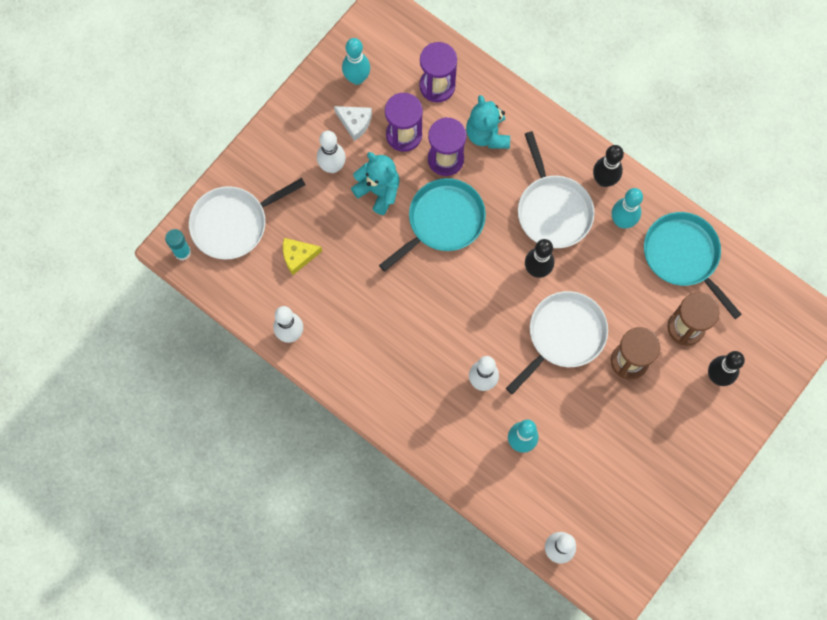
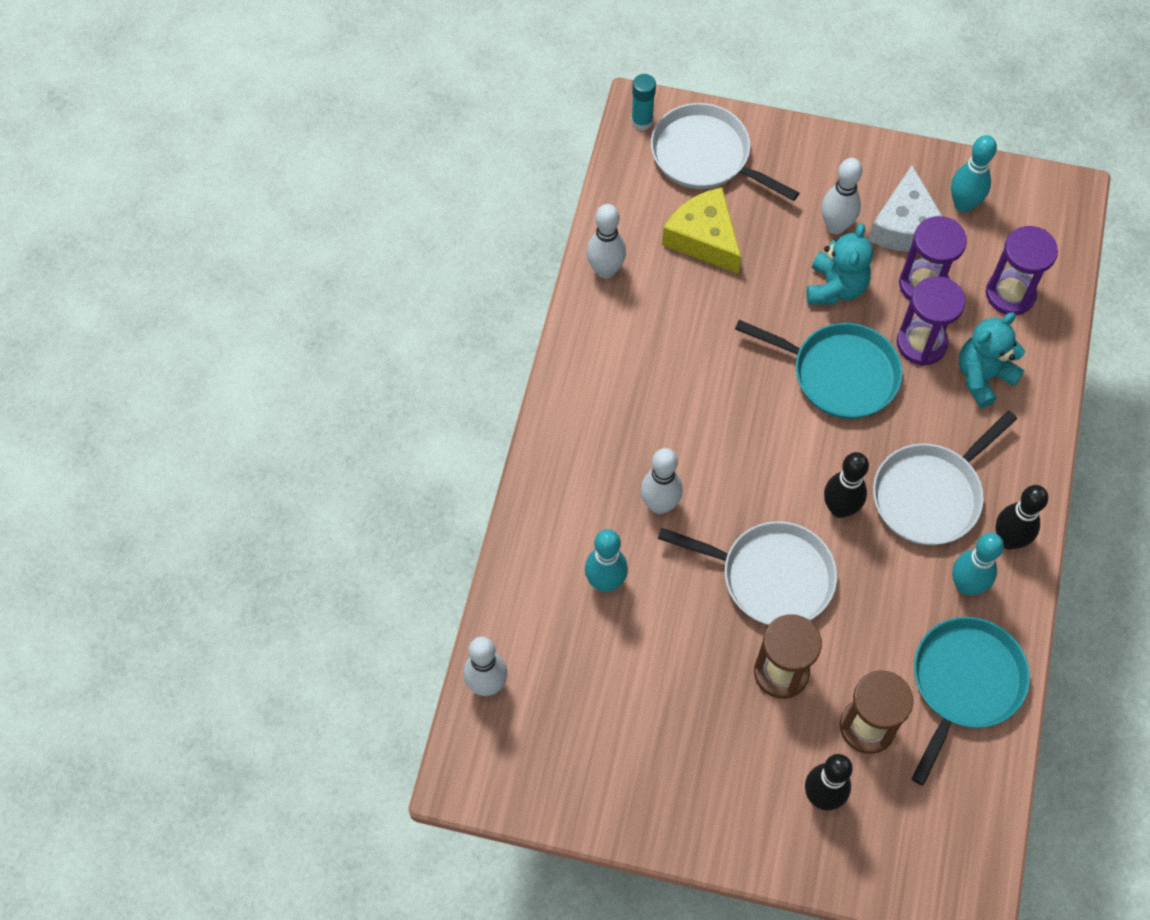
camera: 65 degrees right, 10 degrees down
(298, 256) = (704, 238): yellow cheese -> yellow cheese, size x1.62
(355, 123) = (905, 226): white cheese -> white cheese, size x1.62

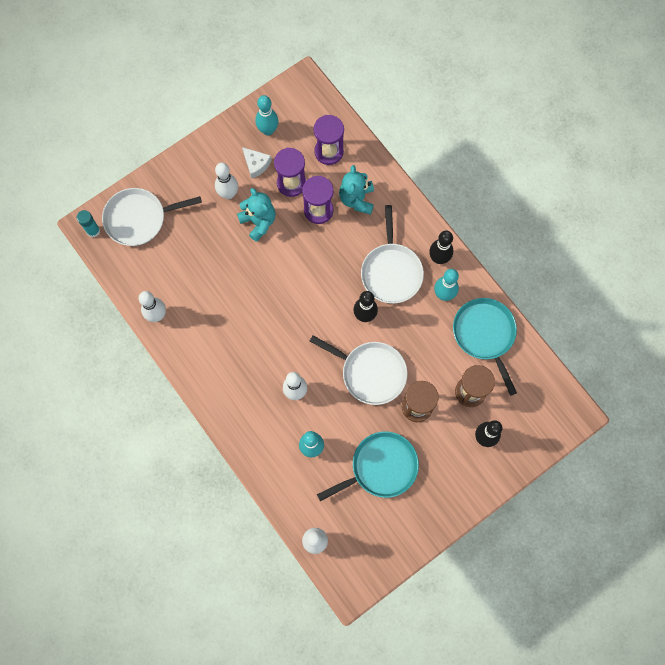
camera: 50 degrees left, 10 degrees up
(704, 238) = (181, 257): yellow cheese -> none
(771, 576) = (370, 372): white pan -> white pan turned 60 degrees clockwise
(839, 374) = (302, 258): turquoise pan -> turquoise pan (381, 467)
(905, 226) = (256, 164): white cheese -> white cheese, size x0.62

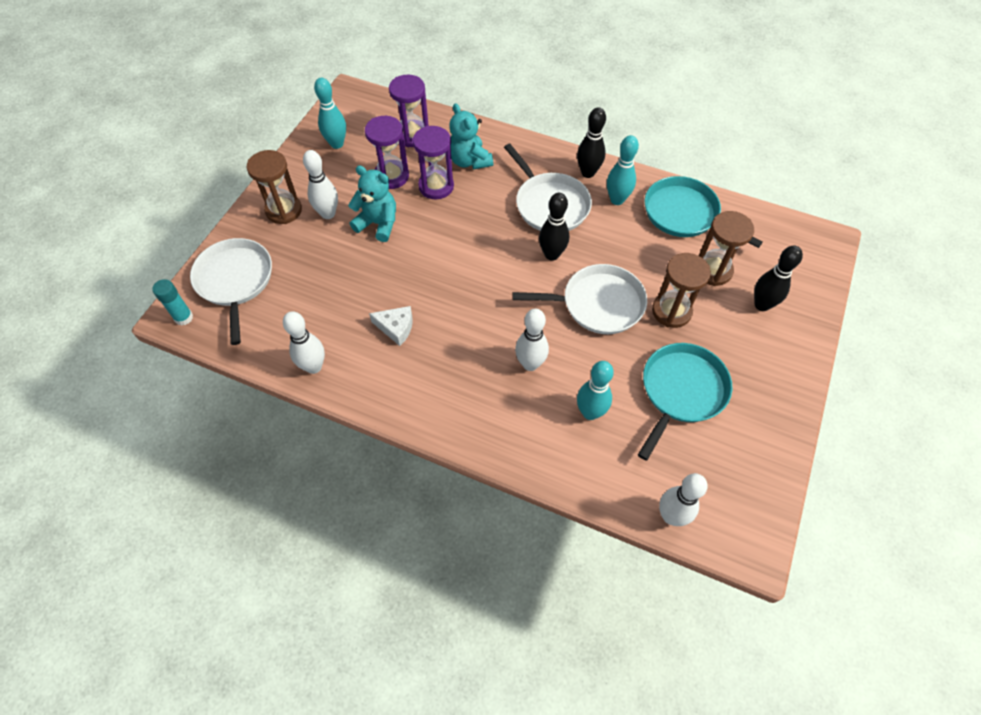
camera: 30 degrees left, 15 degrees down
(139, 219) = (235, 281): white pan -> white pan turned 120 degrees clockwise
(199, 174) = (284, 210): none -> brown hourglass
(256, 164) = (342, 176): white cheese -> white cheese (396, 328)

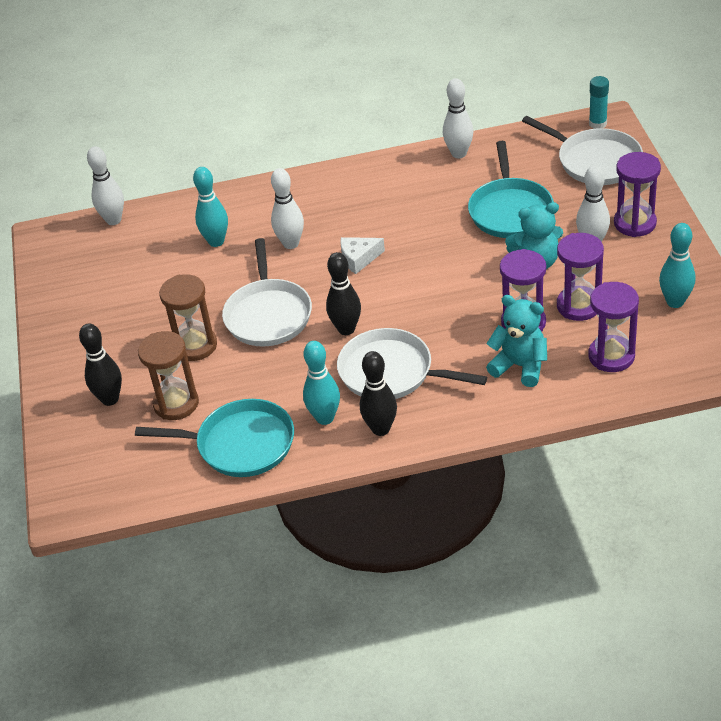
camera: 150 degrees right, 15 degrees down
(284, 210) = (635, 223): brown hourglass -> purple hourglass
(396, 328) = (425, 206): white cheese -> white cheese (359, 258)
(598, 304) = (268, 315): white pan -> white pan turned 60 degrees counterclockwise
(681, 391) = (149, 293): turquoise pan -> turquoise pan (510, 211)

